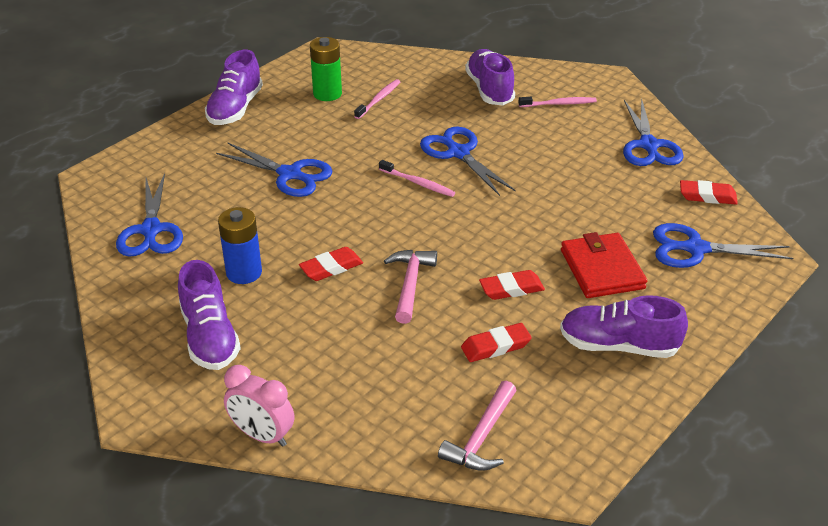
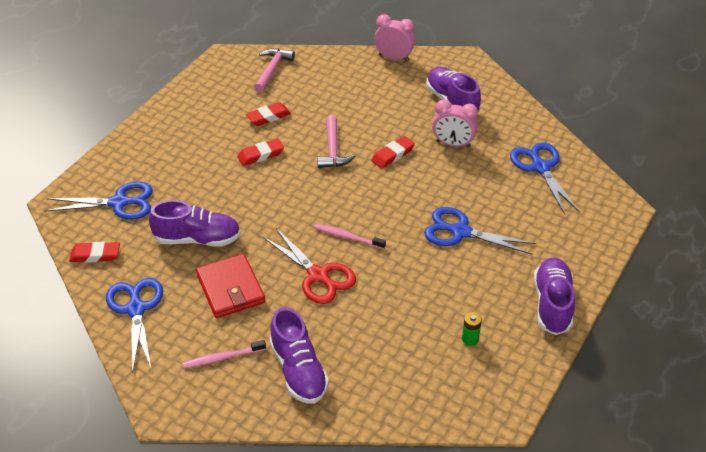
camera: 170 degrees right, 5 degrees up
(244, 272) = (453, 144): blue battery -> pink clock
(327, 94) = (470, 339): green battery -> green battery, size x0.55
(379, 99) = (413, 338): pink toothbrush -> none
(458, 153) = (318, 275): blue scissors -> red scissors
(602, 269) = (194, 177): red wallet -> red wallet (230, 289)
(618, 345) = (188, 126): purple shoe -> purple shoe (197, 239)

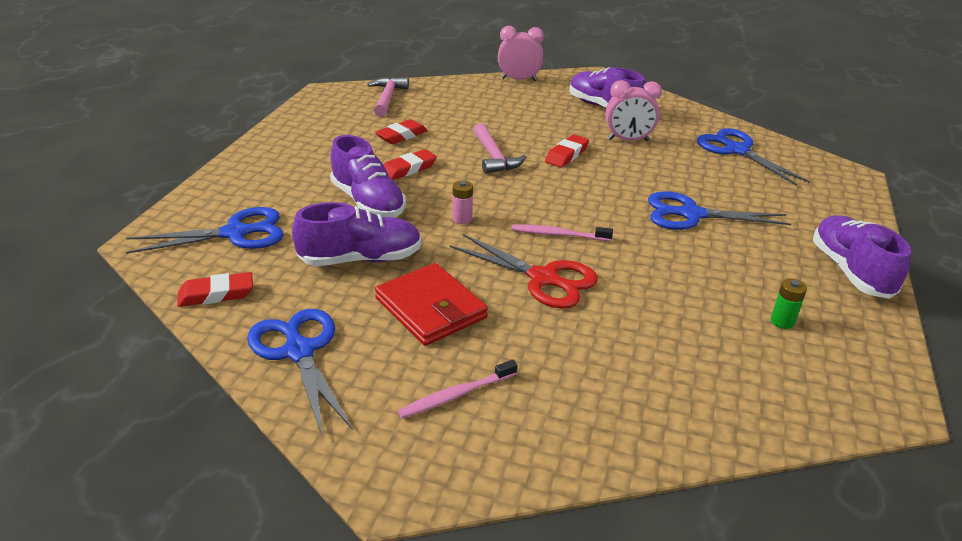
camera: 15 degrees left, 10 degrees down
(282, 211) = (462, 219): none -> pink battery
(298, 370) = (577, 394): purple shoe -> purple shoe (368, 202)

